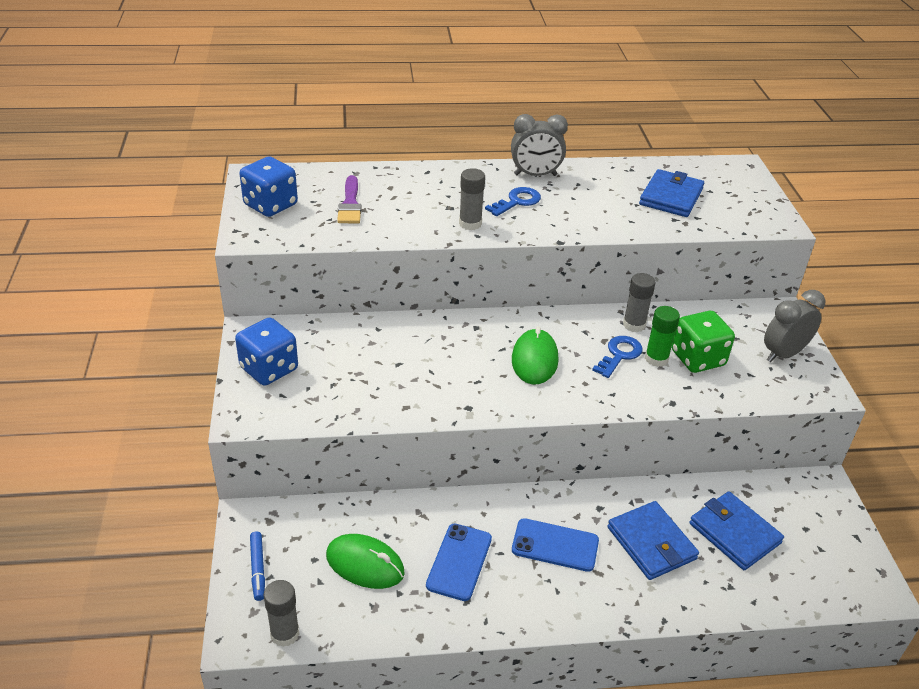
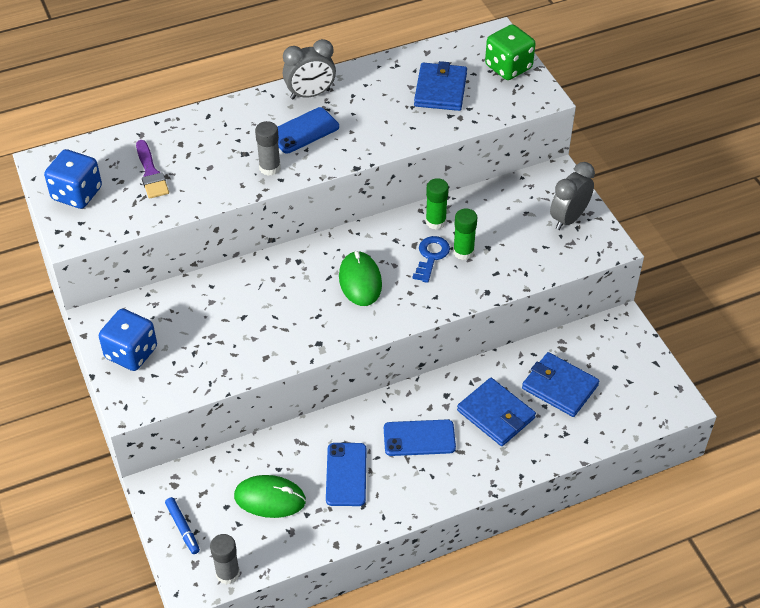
camera: 15 degrees left, 10 degrees up
(517, 201) = (303, 131): blue key -> blue phone
(634, 325) = (435, 222): grey glue stick -> green glue stick
(697, 358) = (498, 242): green dice -> green dice (508, 67)

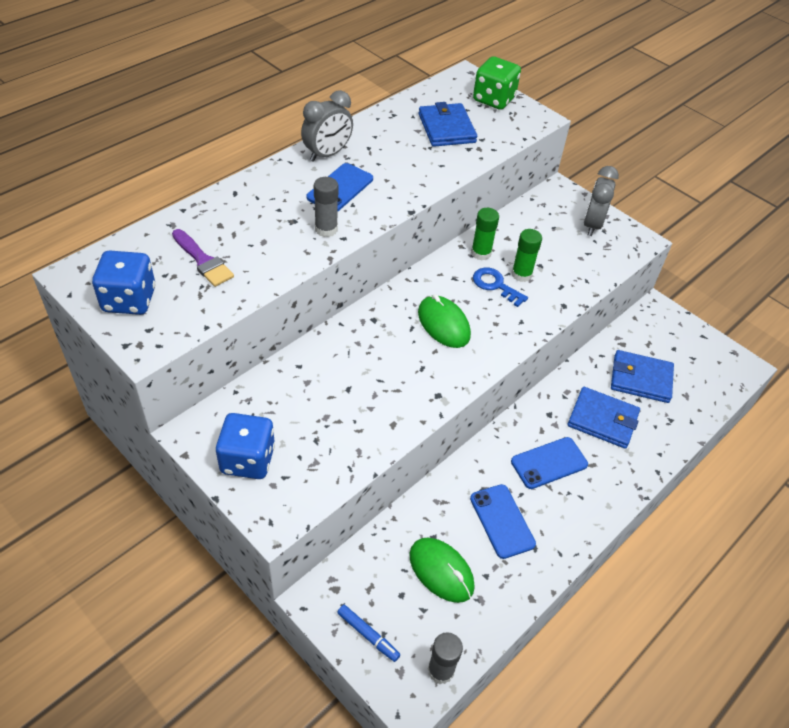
camera: 25 degrees left, 0 degrees up
(270, 498) = (441, 571): green mouse -> green mouse turned 60 degrees clockwise
(431, 256) = (495, 285): blue key -> blue key turned 45 degrees counterclockwise

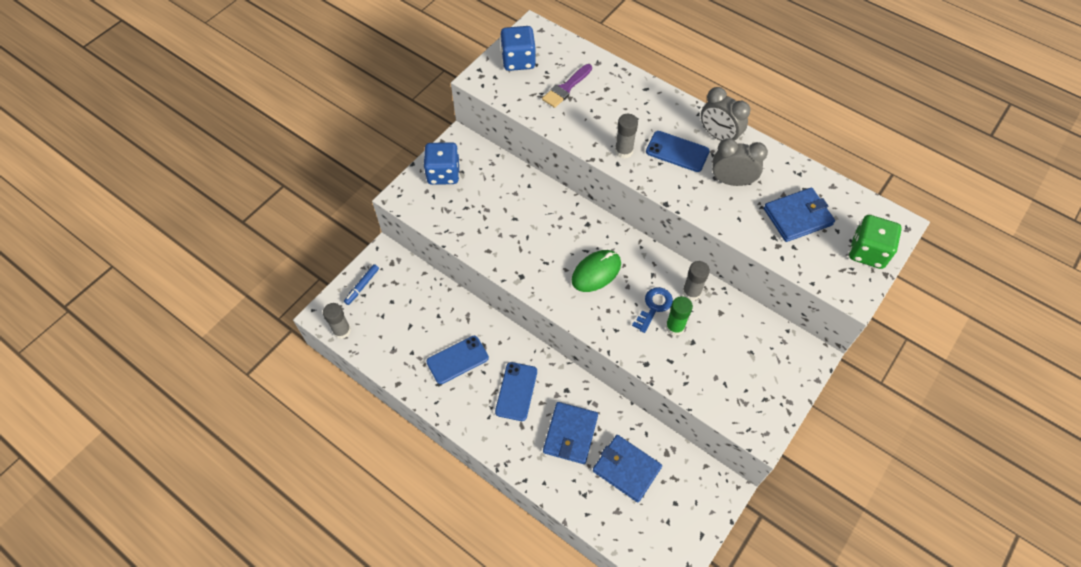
camera: 85 degrees right, 10 degrees up
(441, 571) = (412, 323): green mouse -> none
(481, 253) = (691, 292): green glue stick -> grey glue stick
(549, 463) = (516, 391): blue phone -> blue phone turned 45 degrees clockwise
(592, 225) = (769, 387): grey clock -> grey clock (731, 181)
(641, 379) = (626, 469): blue wallet -> blue wallet turned 60 degrees counterclockwise

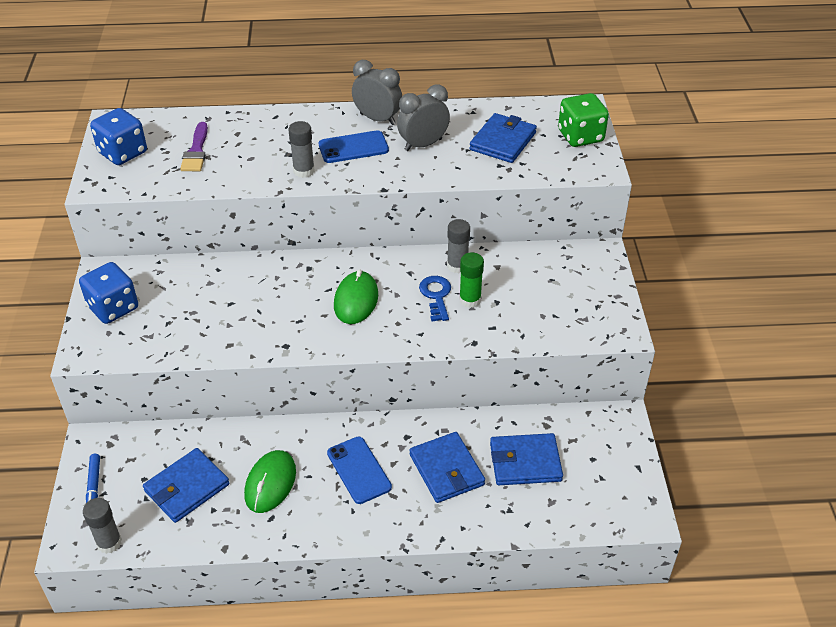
camera: 40 degrees left, 15 degrees down
(409, 326) = (187, 487): none -> blue wallet
(457, 360) = (270, 483): blue phone -> green mouse
(718, 136) = (377, 119): grey clock -> grey clock turned 150 degrees counterclockwise

